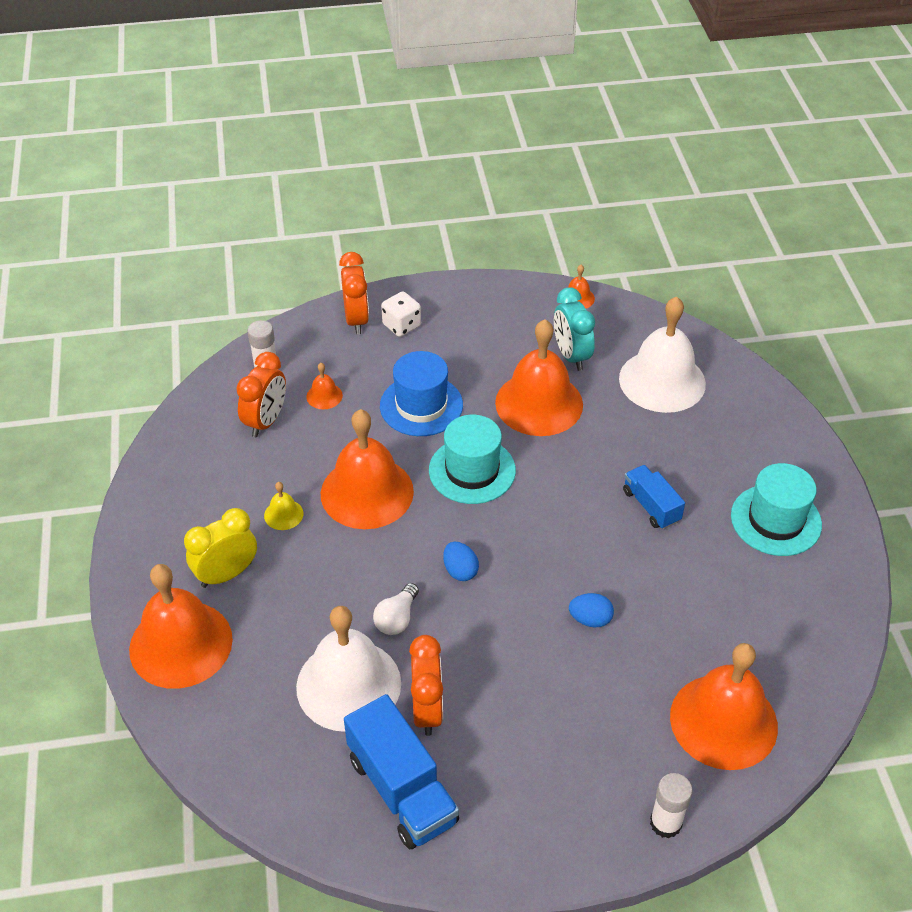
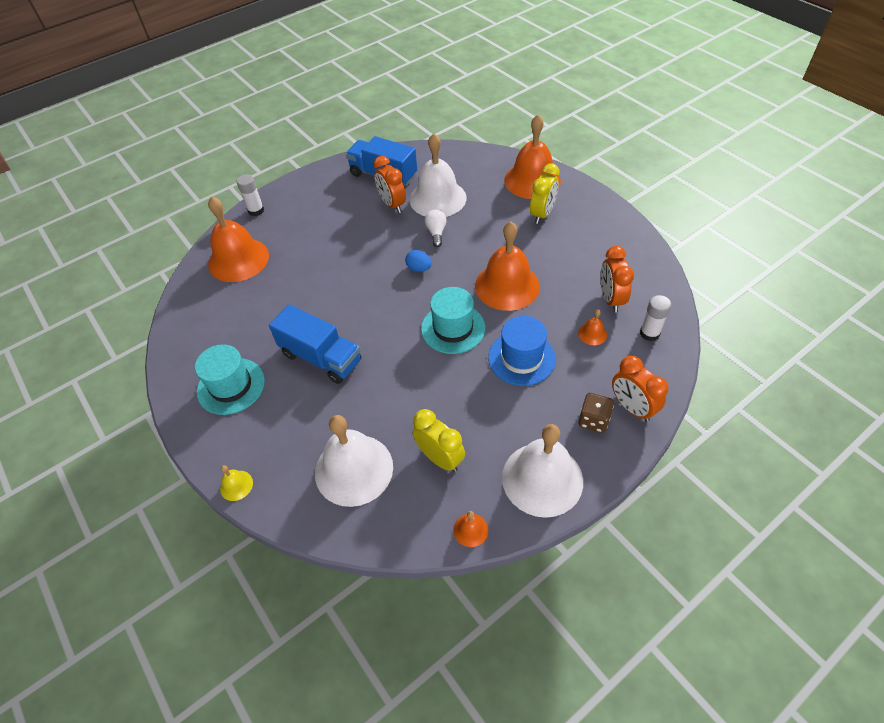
camera: 155 degrees right, 5 degrees up
(283, 514) = (543, 253): yellow bell -> yellow bell (236, 485)
(401, 325) = (593, 420): white dice -> brown dice
(488, 305) = (542, 479): none -> white bell
(539, 403) = (439, 400): orange bell -> none
(571, 356) = (440, 458): turquoise clock -> yellow clock
(590, 619) = (330, 276): blue egg -> none
(651, 506) = (321, 358): blue truck -> blue truck, size x1.70

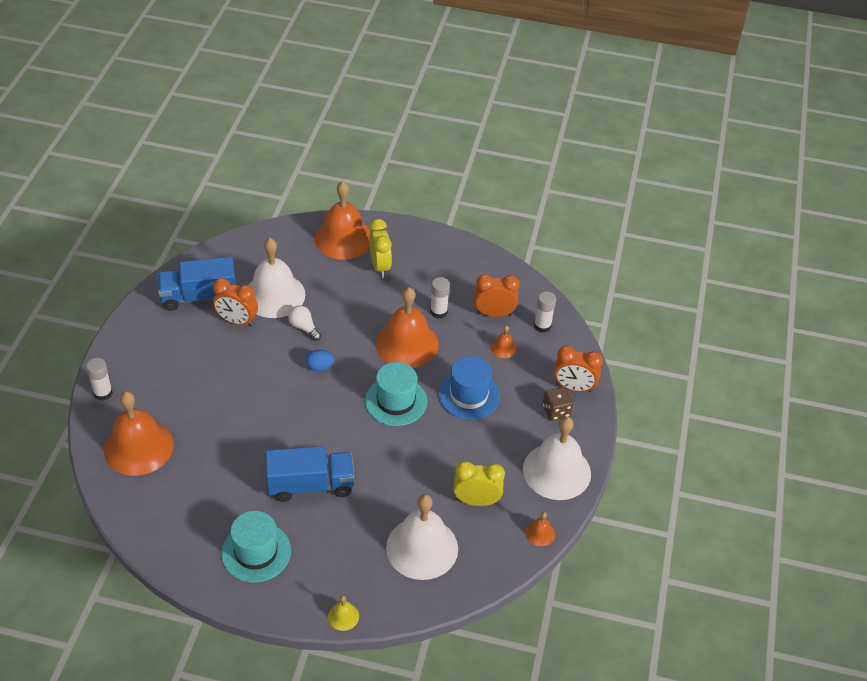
camera: 45 degrees left, 5 degrees down
(560, 273) = (438, 312): none -> white glue stick
(610, 299) = (494, 313): orange clock -> orange clock turned 135 degrees clockwise

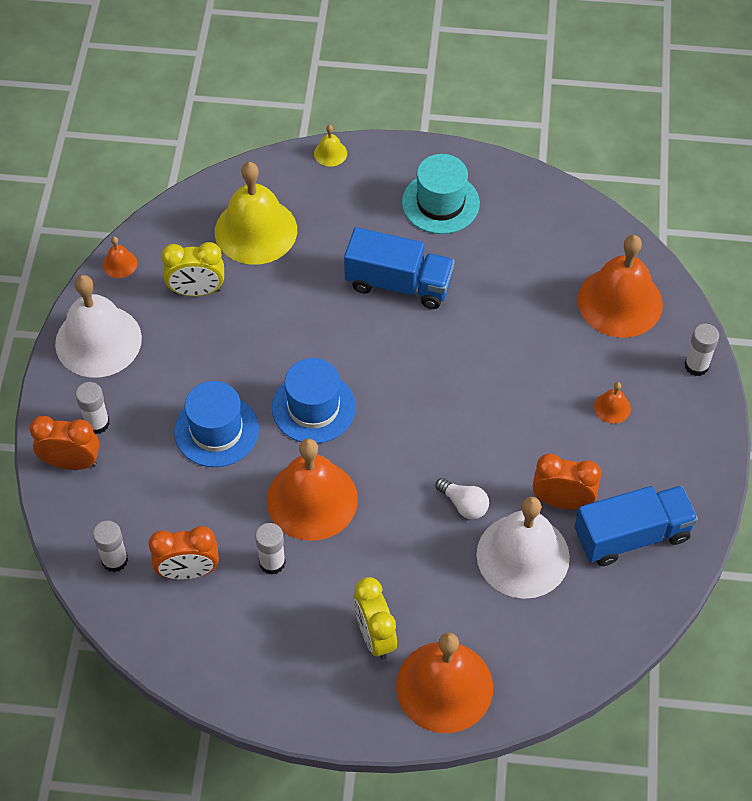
camera: 175 degrees right, 10 degrees up
(310, 485) = (398, 284): blue truck -> blue truck turned 150 degrees counterclockwise
(319, 367) = (426, 444): blue egg -> none
(396, 401) = (313, 407): turquoise hat -> blue hat
(422, 548) = (256, 230): white bell -> yellow bell
(503, 348) = (172, 513): orange bell -> orange bell (612, 407)
(556, 411) = (97, 423): brown dice -> white glue stick

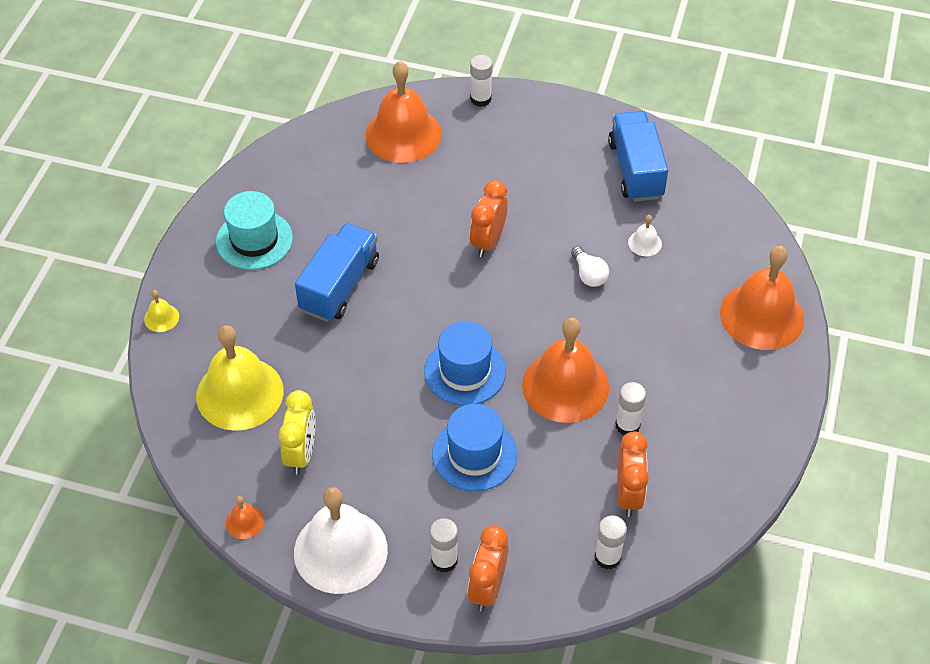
camera: 80 degrees left, 5 degrees down
(374, 636) = (710, 357): yellow clock -> none
(464, 504) = (589, 275): white light bulb -> white light bulb turned 105 degrees clockwise
(523, 555) = (645, 243): white bell -> white bell, size x0.41
(562, 501) = (596, 208): orange clock -> orange clock (488, 241)
(612, 407) = (510, 159): orange bell -> none

